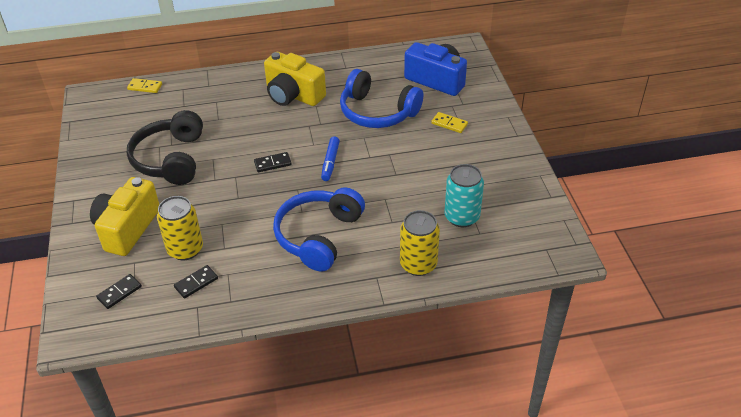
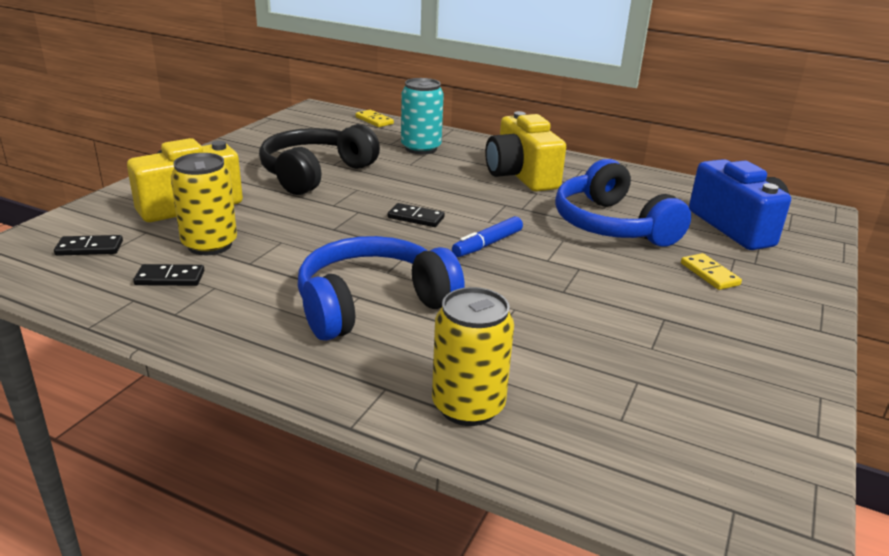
camera: 35 degrees right, 15 degrees down
(462, 217) = (612, 383): turquoise can -> turquoise can (421, 148)

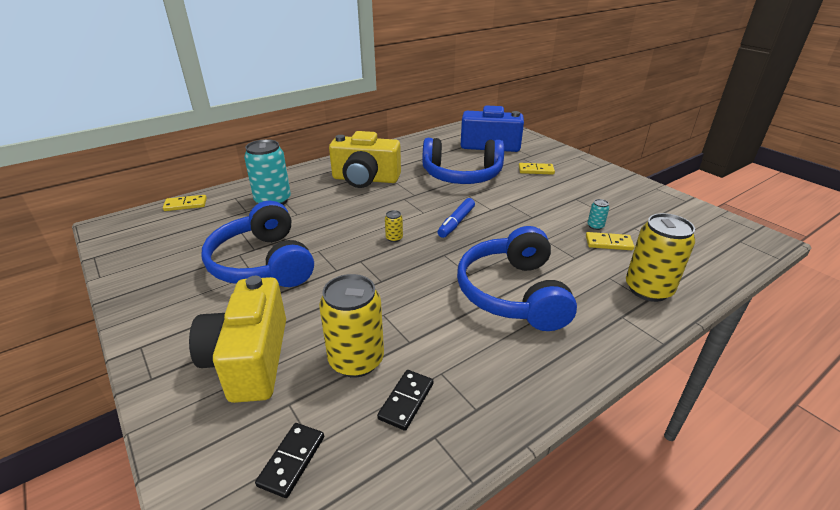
camera: 60 degrees left, 5 degrees up
(315, 173) = (263, 263): black headphones -> blue headphones
(416, 218) = (394, 238): black domino -> yellow can
(487, 244) = (456, 222): blue marker -> blue marker turned 45 degrees clockwise
(561, 361) = (608, 243): none -> yellow domino
(598, 344) = (595, 226): none -> turquoise can

